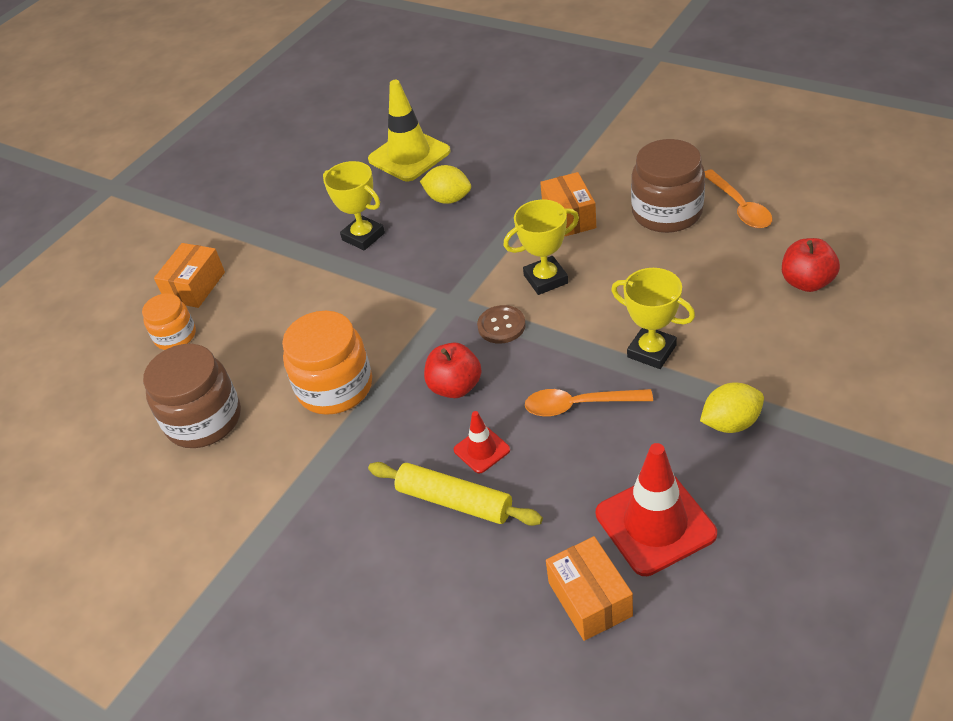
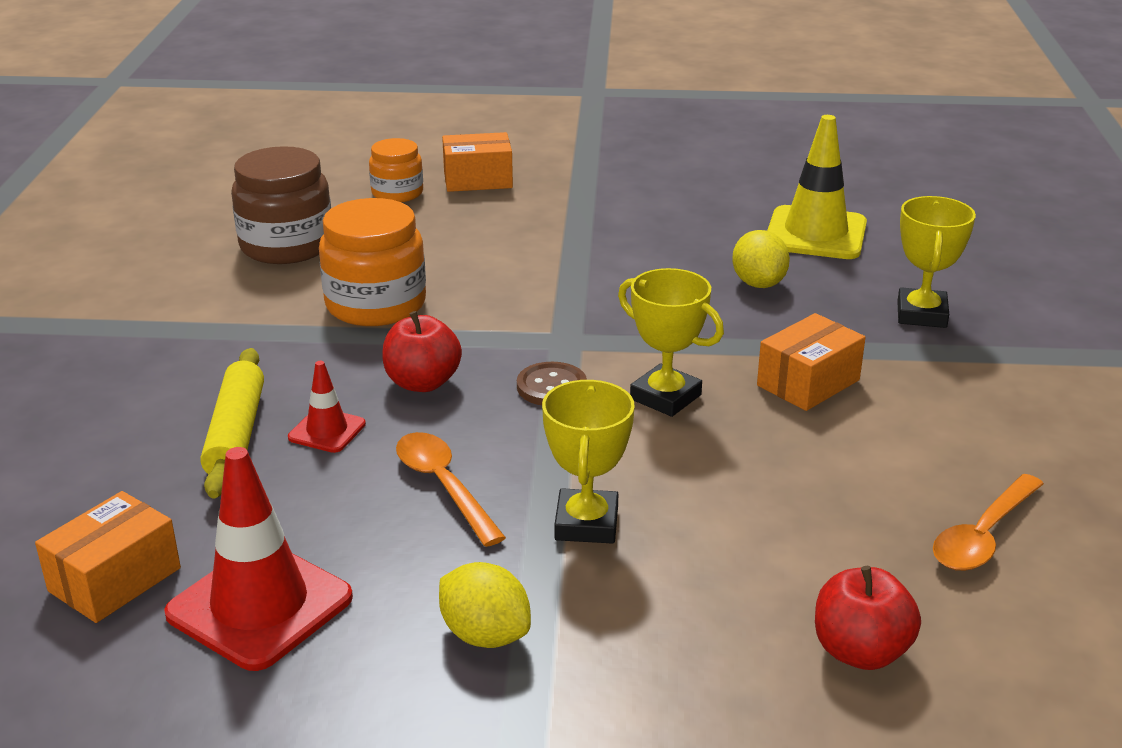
camera: 55 degrees right, 15 degrees down
(363, 236) = (637, 248): yellow trophy -> yellow trophy (921, 314)
(667, 212) = (900, 466): brown jar -> none

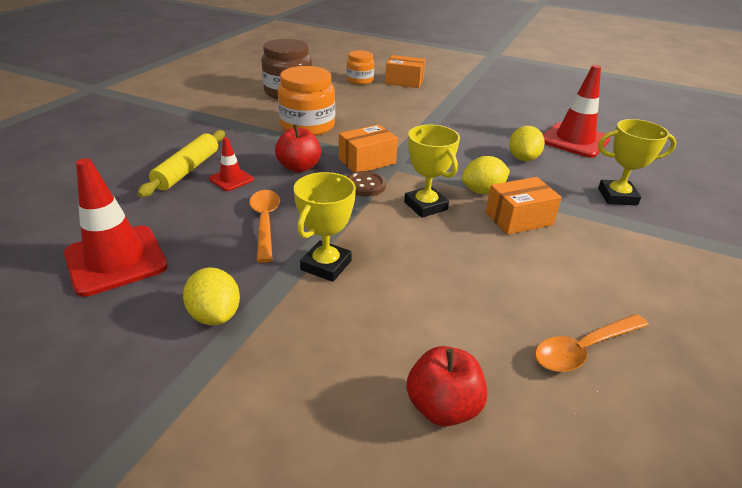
camera: 20 degrees right, 5 degrees up
(115, 579) = (64, 226): orange box -> orange box (367, 161)
(732, 352) = (482, 191): none -> yellow lemon
(815, 234) = (574, 140): yellow traffic cone -> red traffic cone
(921, 314) = (617, 196): yellow trophy -> yellow trophy turned 60 degrees clockwise

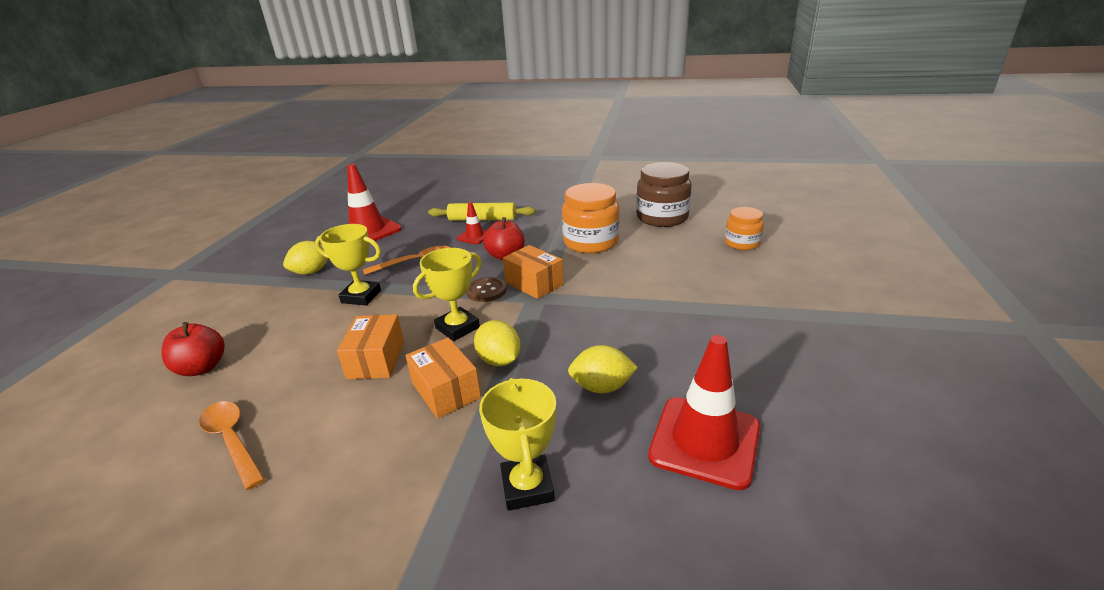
camera: 80 degrees right, 5 degrees down
(404, 81) = (775, 269): orange box -> orange box (376, 359)

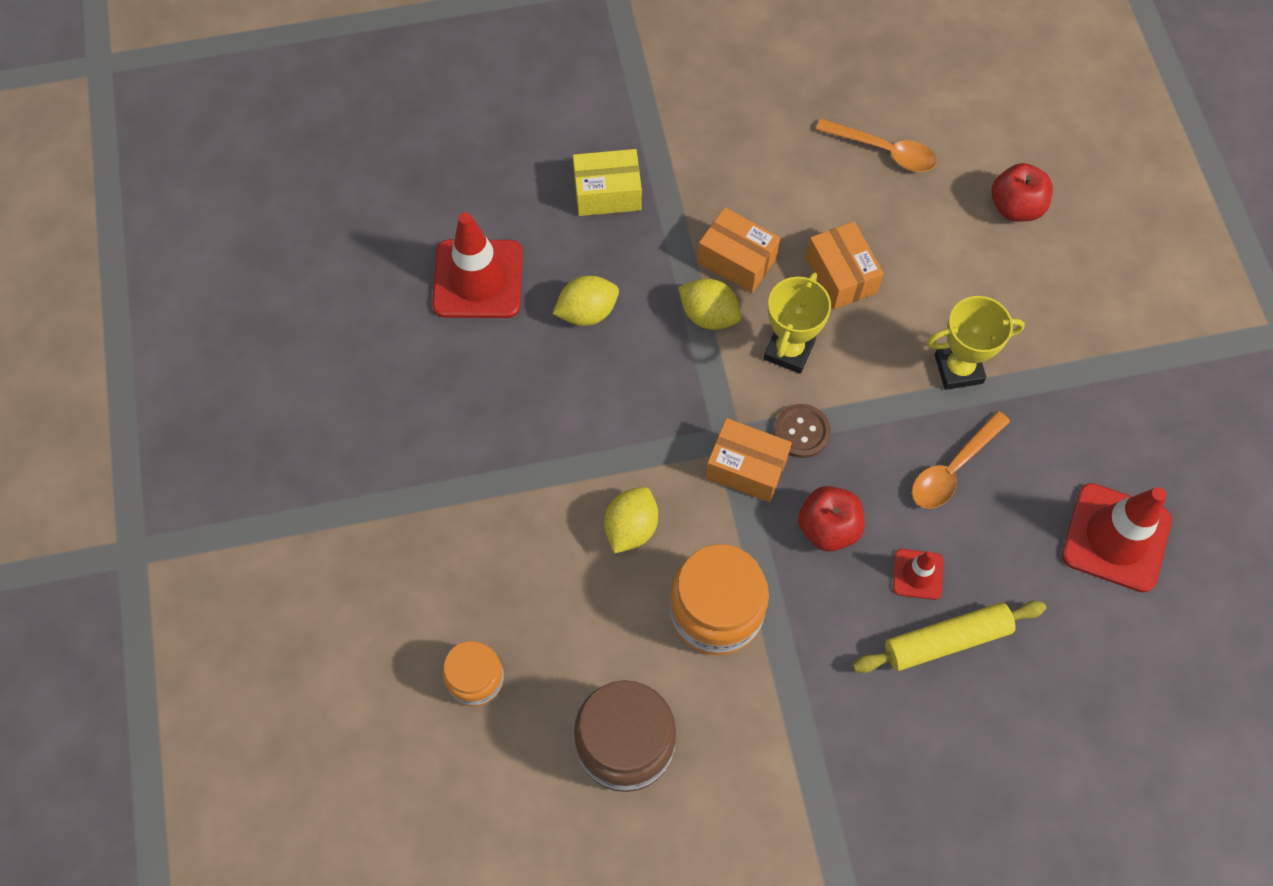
camera: 155 degrees right, 35 degrees up
(312, 272) = (1084, 399): yellow lemon -> yellow lemon (631, 528)
(527, 487) = (607, 193): yellow trophy -> yellow box

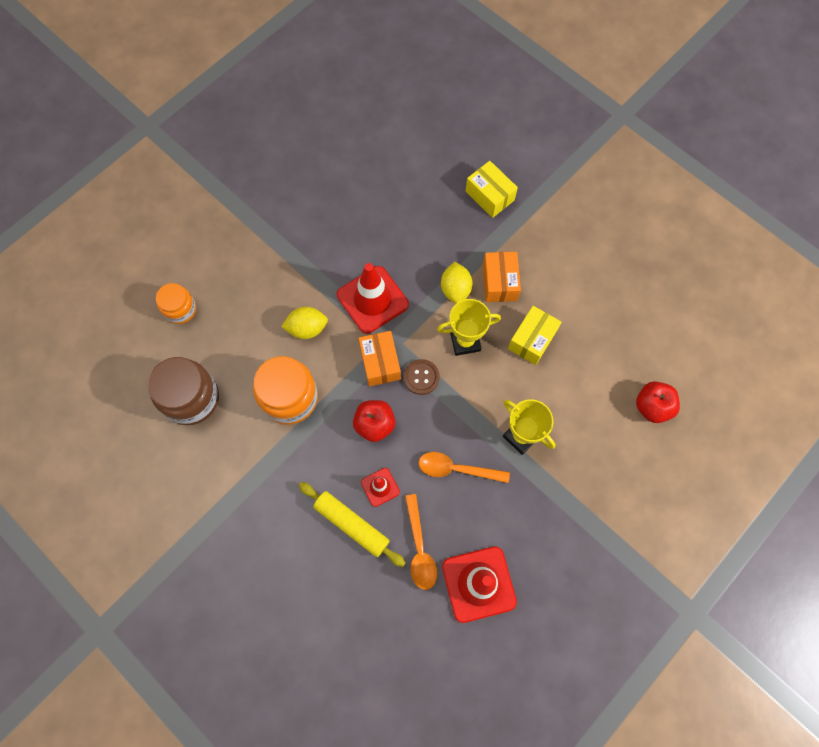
camera: 55 degrees right, 5 degrees up
(478, 279) = (392, 170): red traffic cone -> red traffic cone (372, 300)
(587, 312) = (412, 231): yellow lemon -> none
(841, 275) = (532, 340): orange box -> yellow box
(884, 151) = (630, 314): orange spoon -> orange spoon (419, 548)

